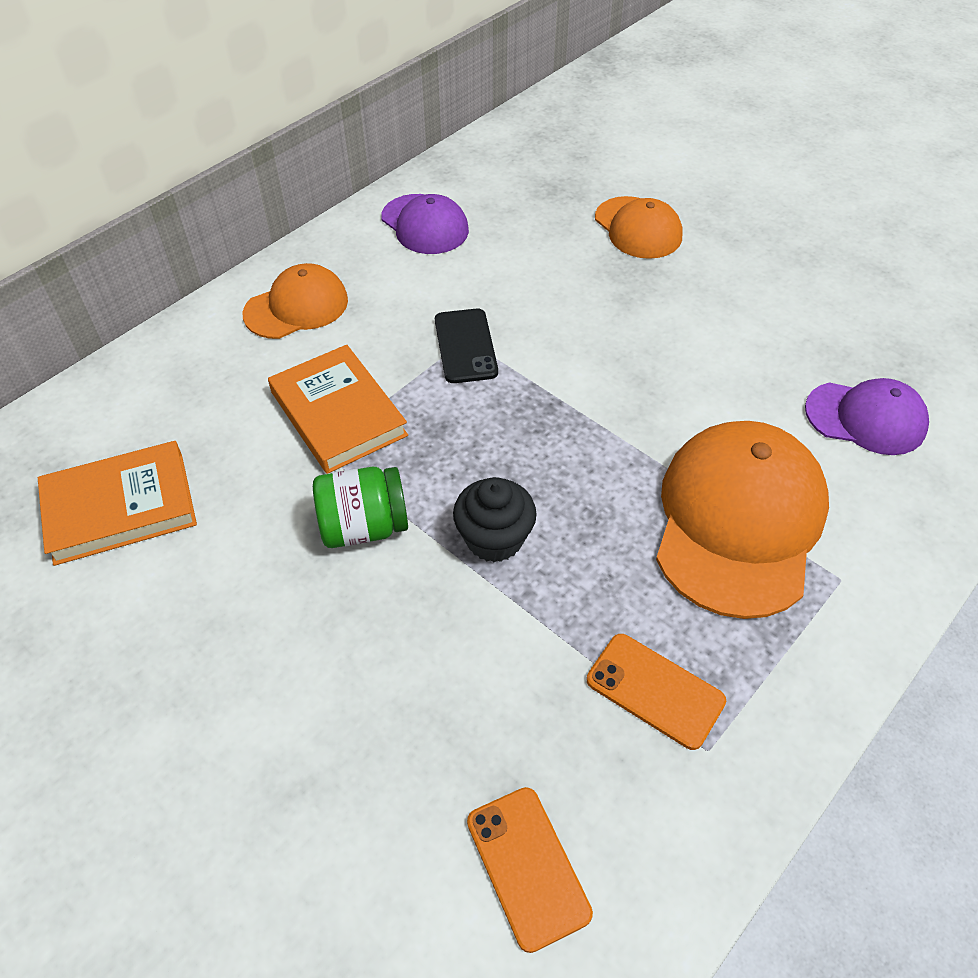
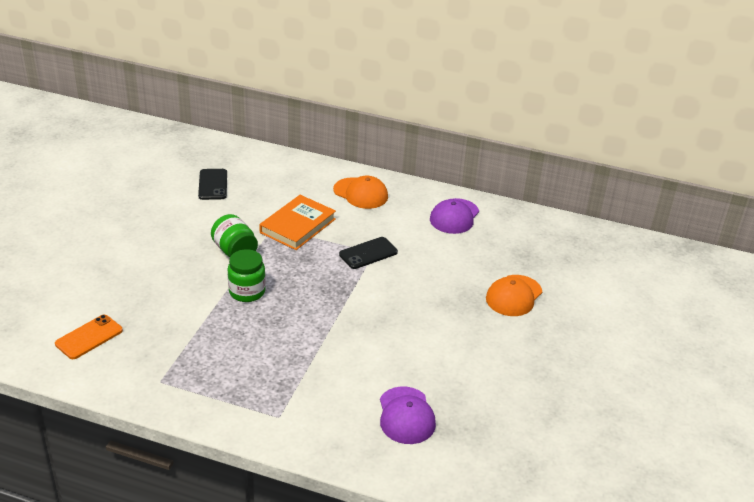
camera: 65 degrees right, 15 degrees down
(120, 507) = (213, 184): orange book -> black phone
(494, 539) = (247, 292): black cupcake -> green jar
(655, 691) = (184, 359): orange phone -> none
(738, 521) = (299, 372): orange cap -> none

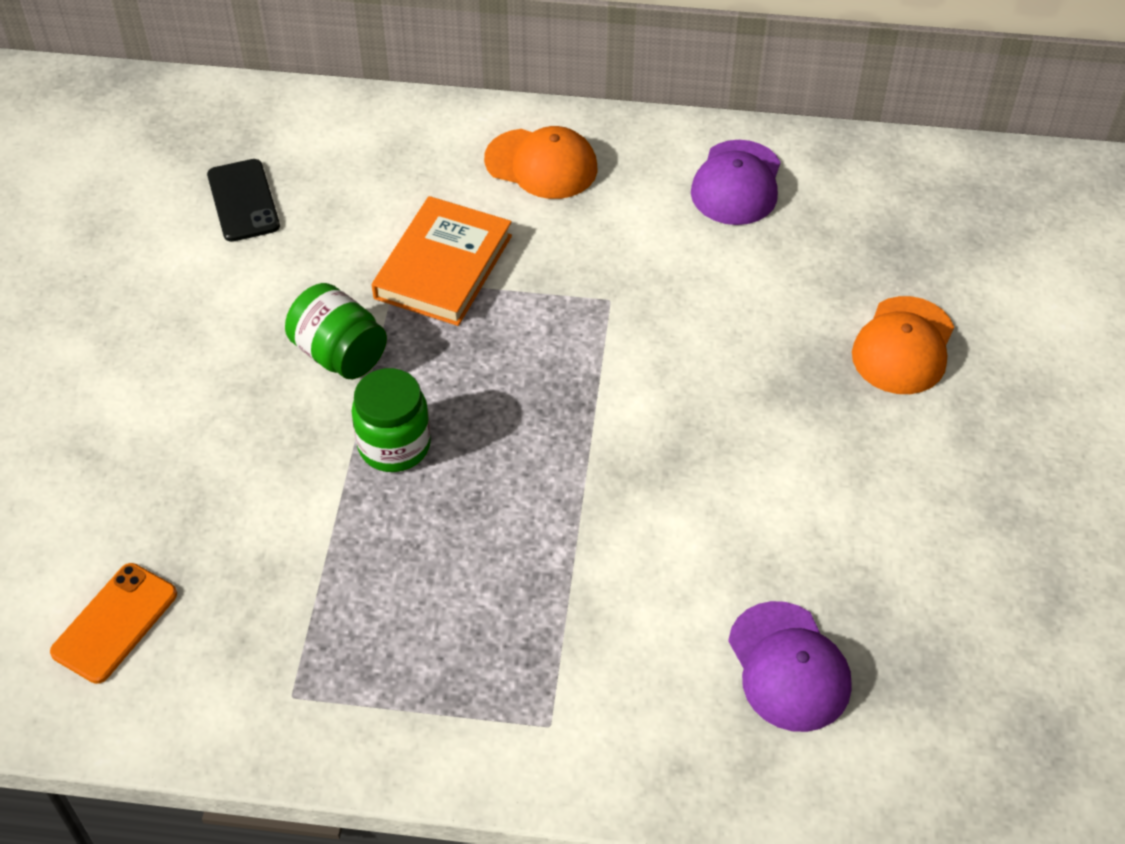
camera: 10 degrees left, 15 degrees up
(368, 253) = (600, 304): black phone -> none

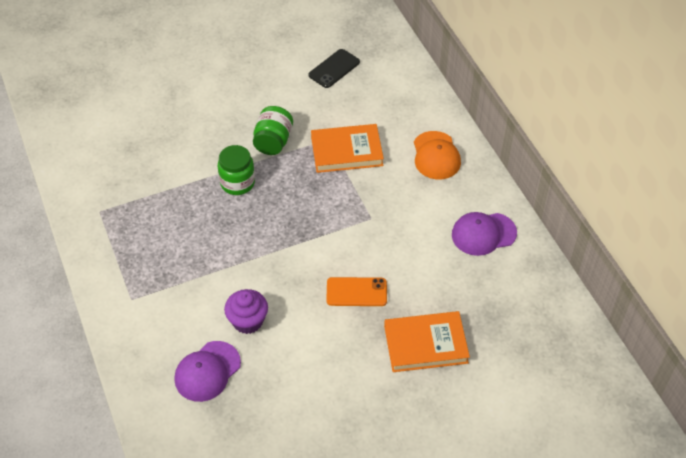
camera: 60 degrees right, 0 degrees up
(114, 623) = (101, 143): orange phone -> orange phone (356, 292)
(715, 560) = (248, 321): none -> purple cupcake
(903, 346) = (425, 344): orange cap -> orange book

